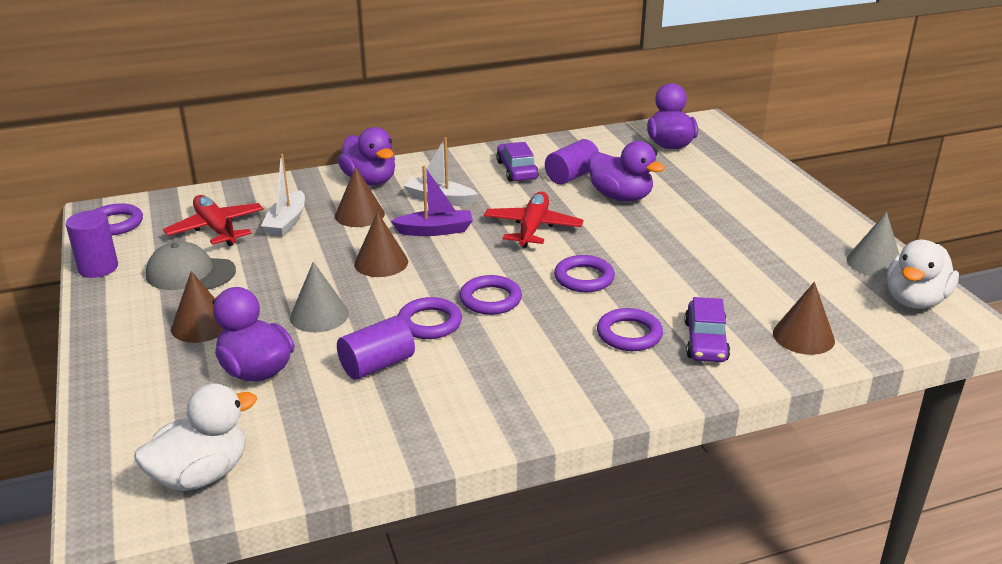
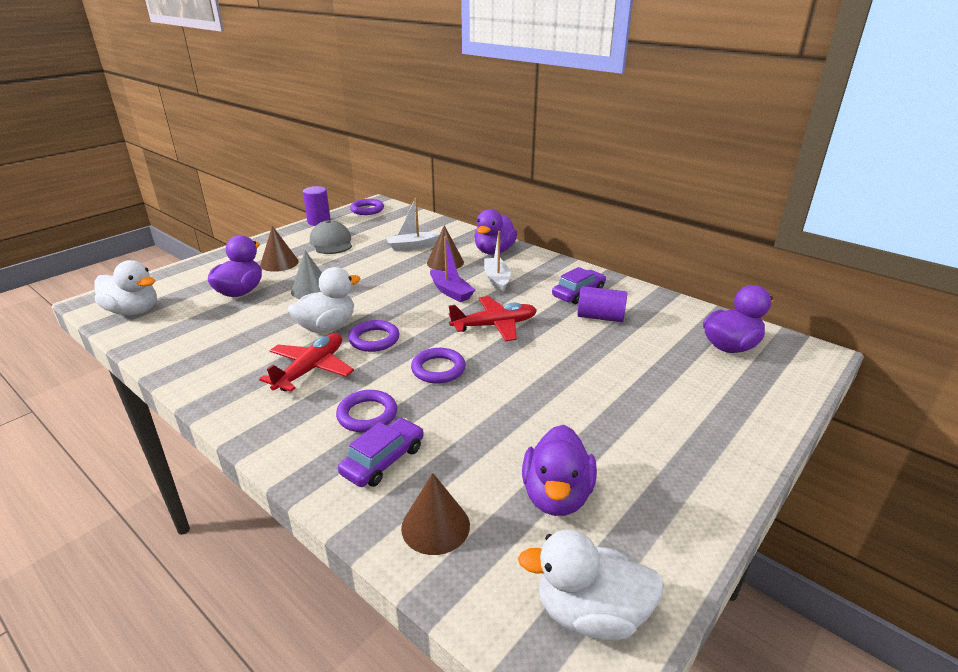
camera: 60 degrees right, 0 degrees up
(216, 229) = (386, 232): red plane -> red plane (311, 369)
(377, 365) = (265, 325): purple cylinder -> none
(381, 262) = (390, 288): brown cone -> none
(429, 323) = (327, 327): purple ring -> white duck
(620, 197) = (594, 349): purple duck -> purple duck (556, 496)
(705, 341) = (383, 460): purple car -> purple car turned 150 degrees clockwise
(874, 263) = (648, 554): grey cone -> none

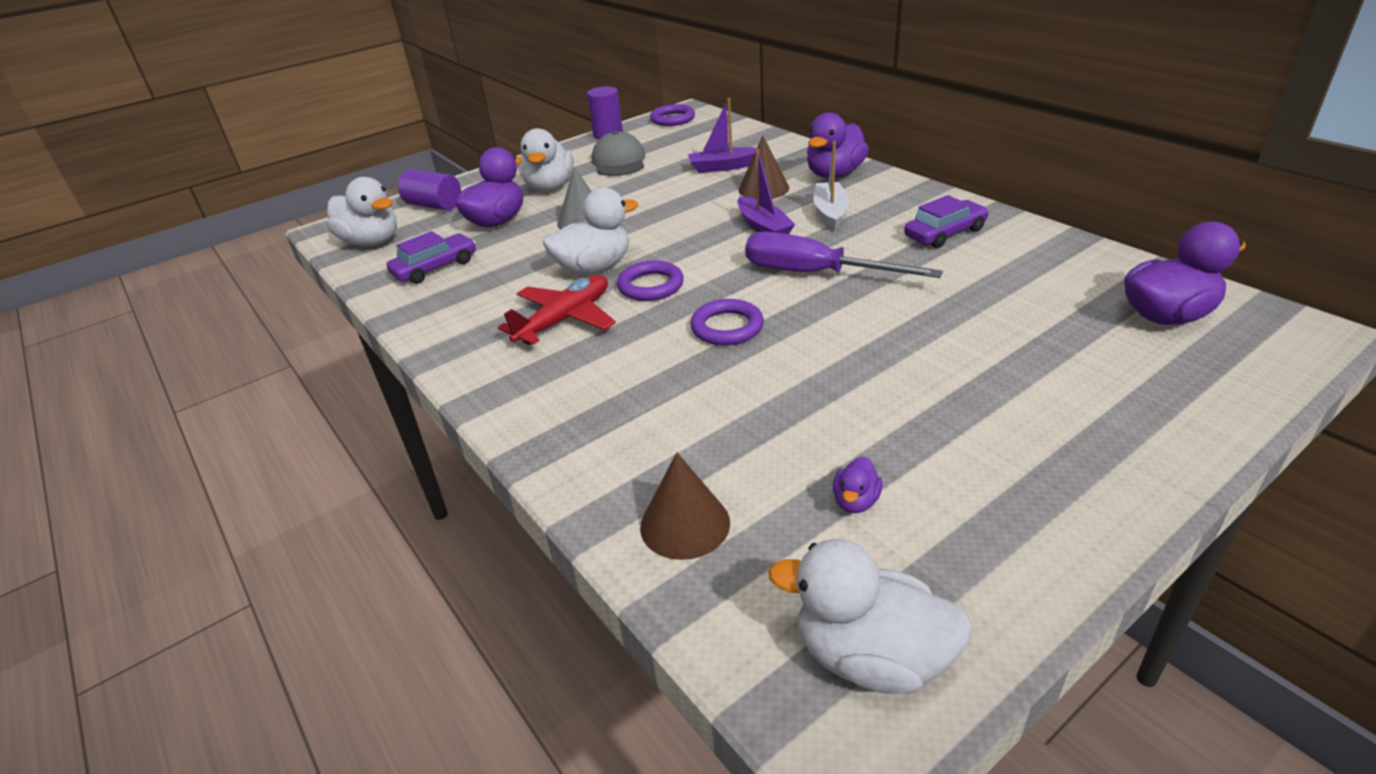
camera: 15 degrees right, 5 degrees up
(279, 263) = (549, 187): brown cone -> white duck
(367, 415) = (624, 379): purple ring -> none
(383, 460) = (634, 437): purple car -> purple car (435, 268)
(412, 246) = (723, 167): white boat -> purple boat
(495, 325) = (815, 273): red plane -> purple screwdriver
(556, 496) = (855, 501): purple duck -> purple duck, size x0.47
(600, 317) = (970, 267): purple cylinder -> purple cylinder (434, 205)

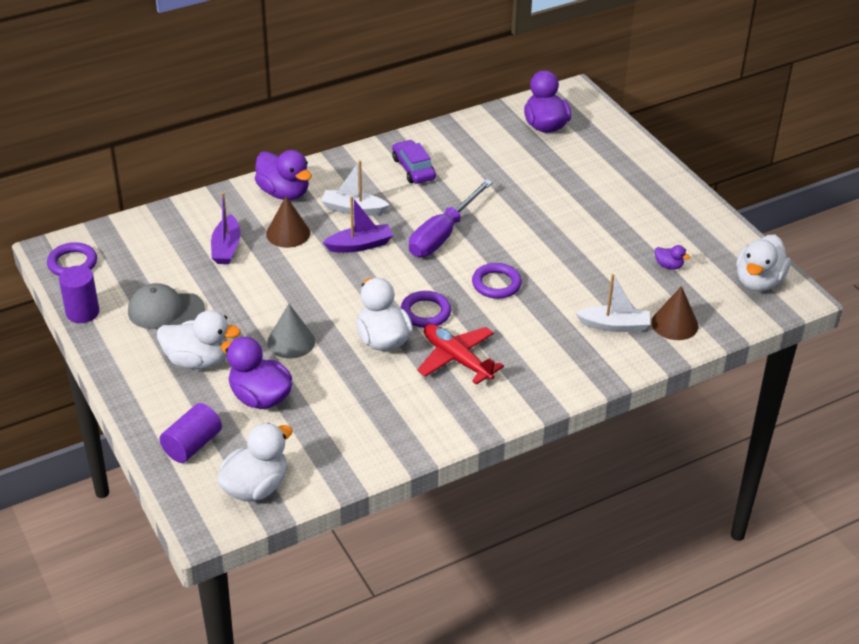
camera: 85 degrees left, 5 degrees up
(435, 268) = (336, 436): purple car -> none
(663, 449) = (614, 325): none -> white boat

